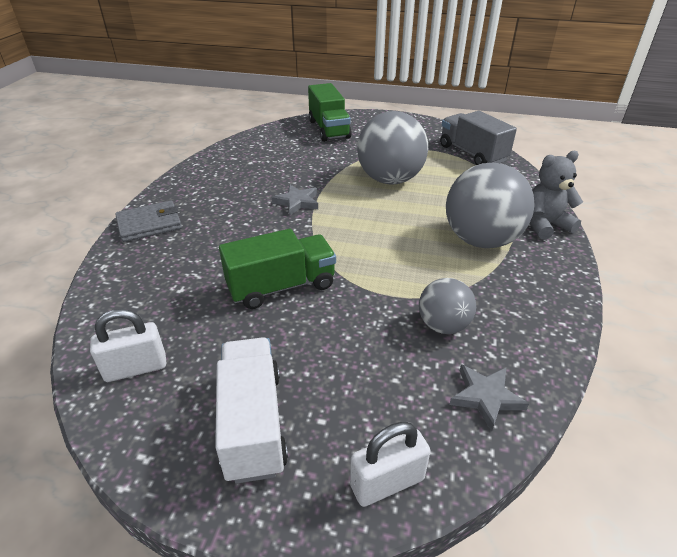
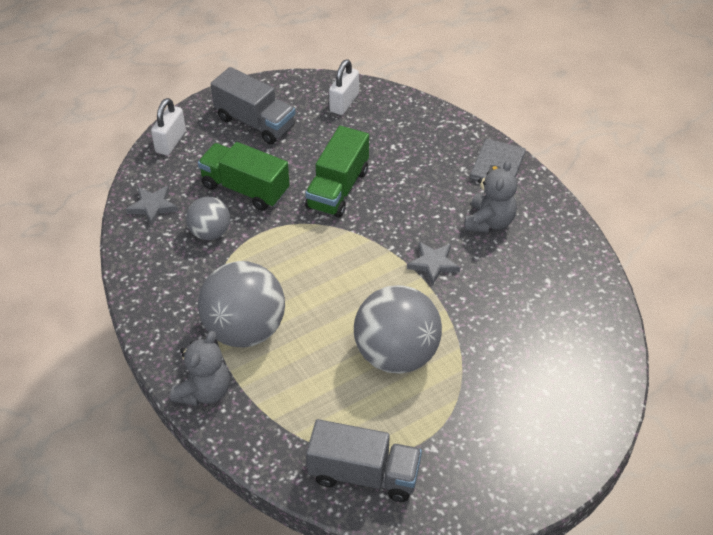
camera: 135 degrees right, 10 degrees up
(222, 201) = (489, 222): none -> grey teddy bear
(253, 423) = (255, 122): white truck -> grey truck
(329, 129) = (566, 398): green truck -> green truck (245, 189)

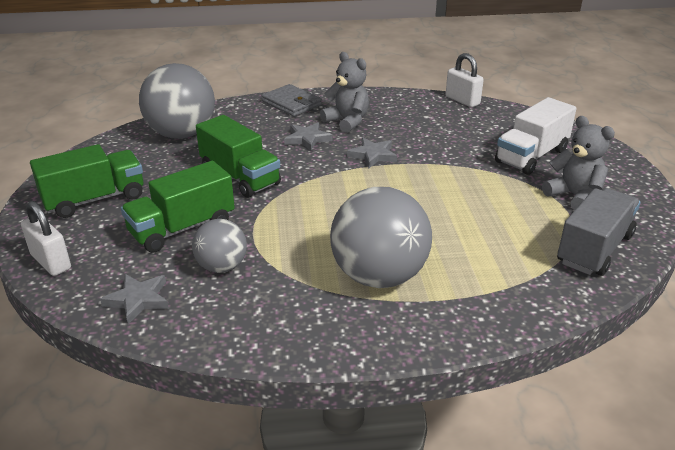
camera: 65 degrees left, 15 degrees down
(204, 391) = (449, 326): grey teddy bear -> grey teddy bear (574, 196)
(255, 122) = (95, 199): grey truck -> green truck
(344, 103) = (134, 146): white padlock -> white padlock (462, 100)
(396, 354) = (463, 198): grey ball -> grey ball (181, 134)
(433, 206) = (307, 139): none -> grey star
(517, 392) = (531, 156): none -> white truck

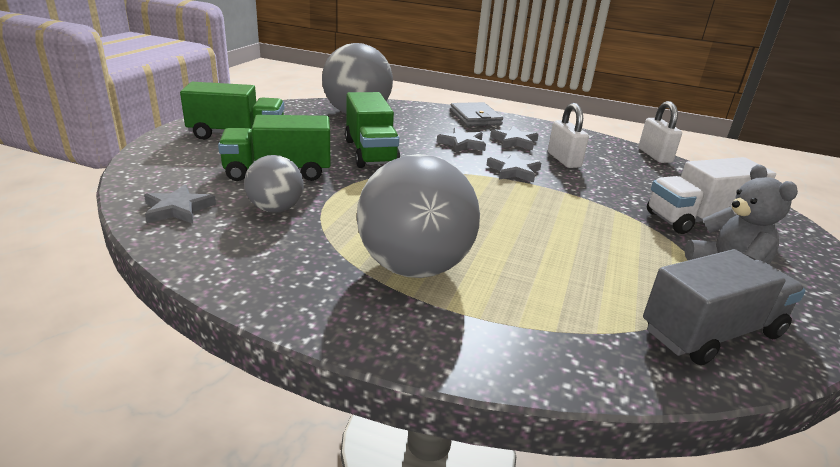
camera: 25 degrees right, 5 degrees down
(51, 262) = (152, 162): white padlock -> white padlock (564, 160)
(347, 121) = (514, 141): grey teddy bear -> grey star

